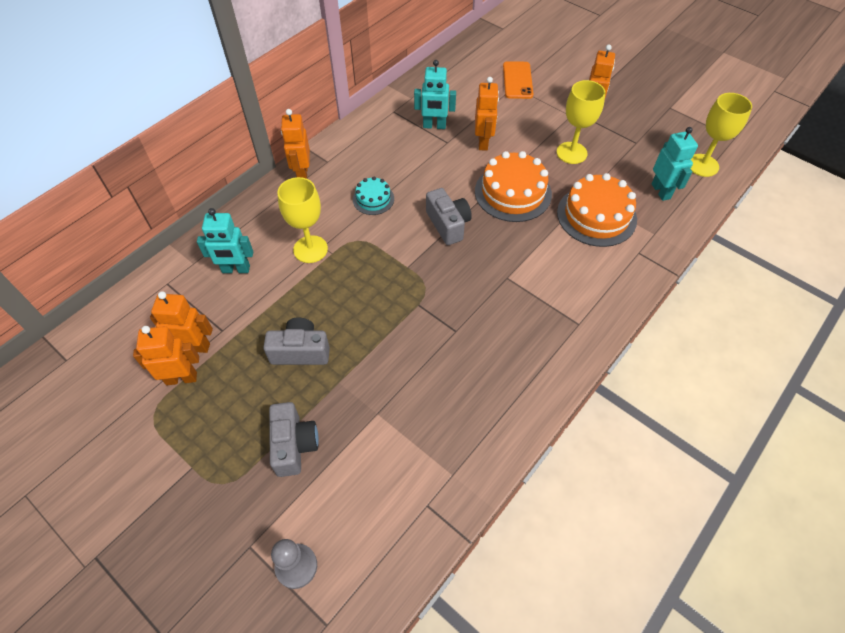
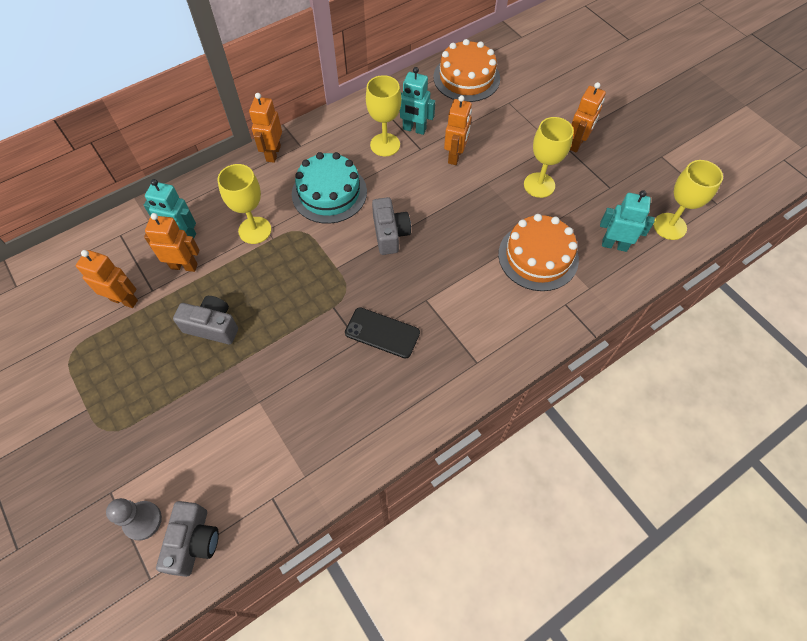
camera: 15 degrees right, 5 degrees up
(181, 378) = (104, 326): orange robot -> orange robot (184, 266)
(294, 445) = (177, 412): grey camera -> grey camera (194, 542)
(373, 199) = (329, 193): turquoise cake -> turquoise cake, size x1.85
(411, 145) = (385, 145): none -> yellow goblet
(476, 317) = (382, 333): none -> black phone
(513, 192) = (464, 214): orange cake -> orange cake (466, 78)
(517, 80) = (514, 96): orange phone -> none
(661, 191) = (614, 245): turquoise robot -> turquoise robot turned 75 degrees counterclockwise

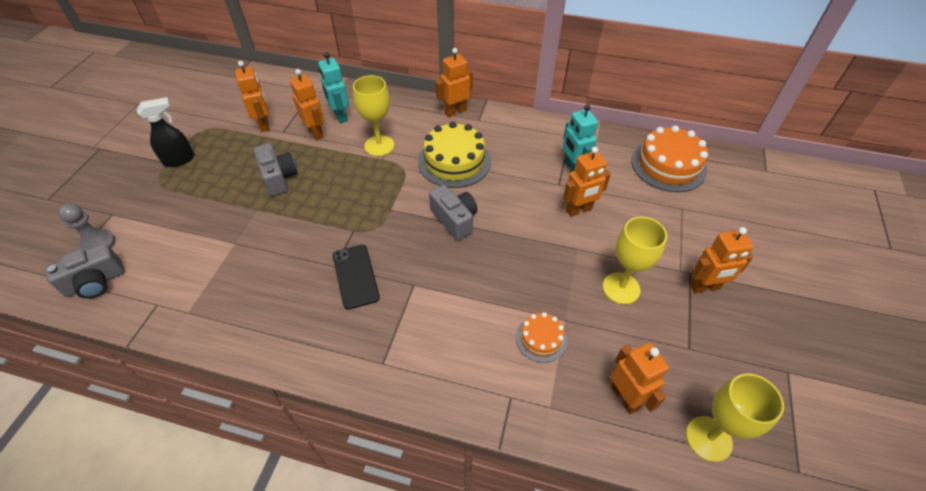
camera: 50 degrees right, 10 degrees down
(94, 397) = (179, 160): none -> black spray bottle
(329, 193) = (454, 161): turquoise cake -> yellow cake
(385, 145) = (536, 162): yellow goblet -> none
(390, 234) = (454, 220): grey camera -> grey camera turned 75 degrees counterclockwise
(538, 256) = (541, 339): orange cake -> orange cake, size x0.54
(614, 245) = (625, 397): turquoise robot -> orange robot

